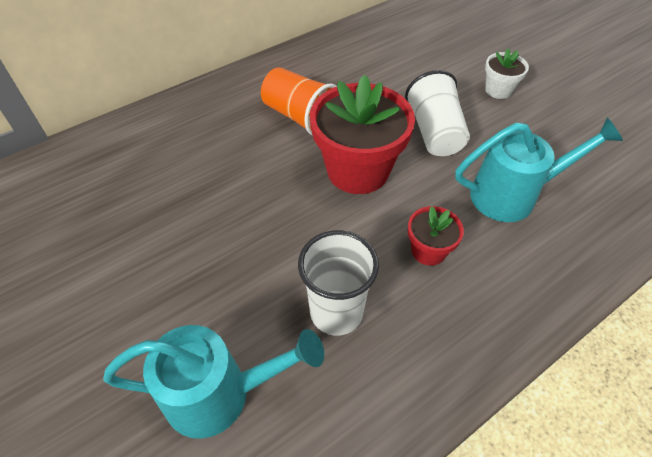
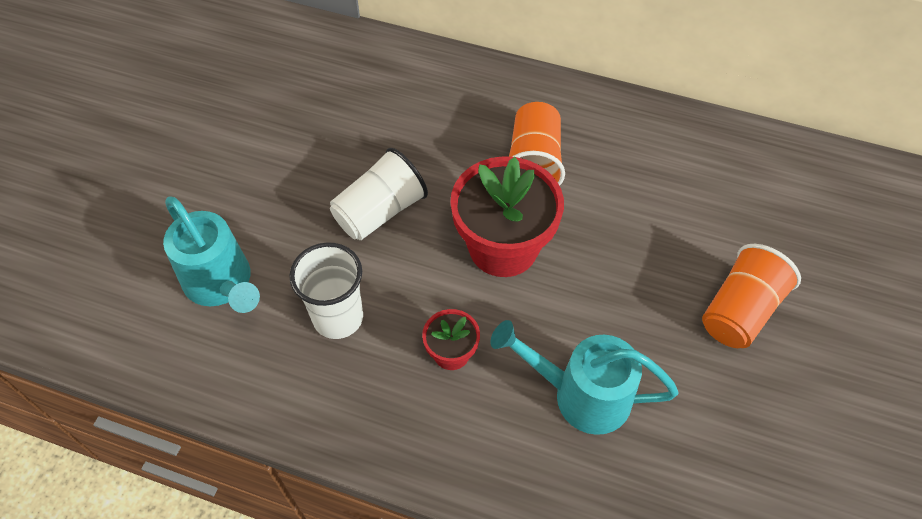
camera: 55 degrees right, 5 degrees up
(434, 132) = (612, 283): white cup -> white cup (380, 211)
(498, 90) = (739, 311): white flower pot -> orange cup
(513, 195) = (580, 394): turquoise watering can -> turquoise watering can turned 150 degrees clockwise

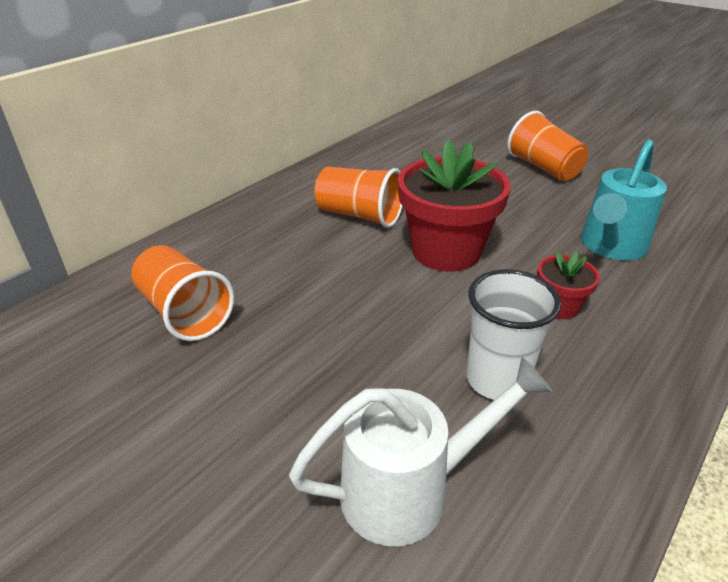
camera: 70 degrees left, 20 degrees down
(222, 285) = (410, 490): turquoise watering can -> white watering can
(345, 100) = (185, 312): none -> orange cup
(380, 211) = (364, 318): white cup -> none

